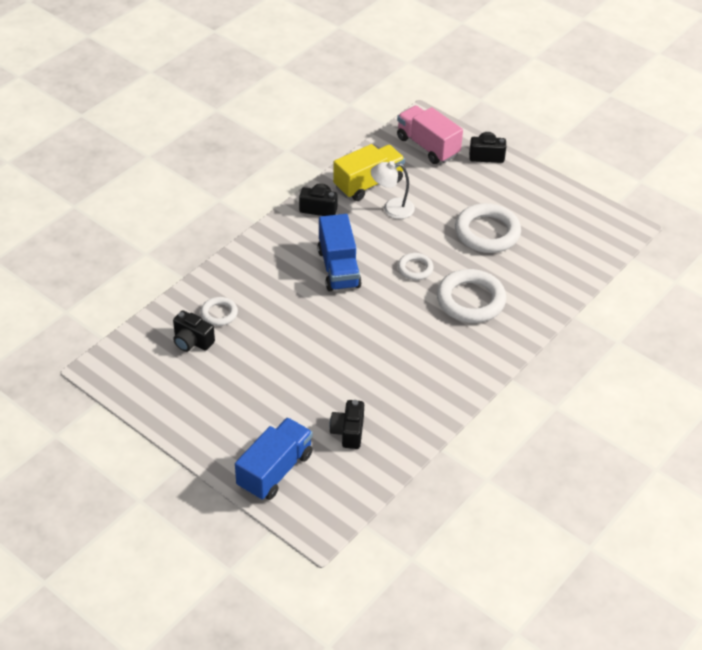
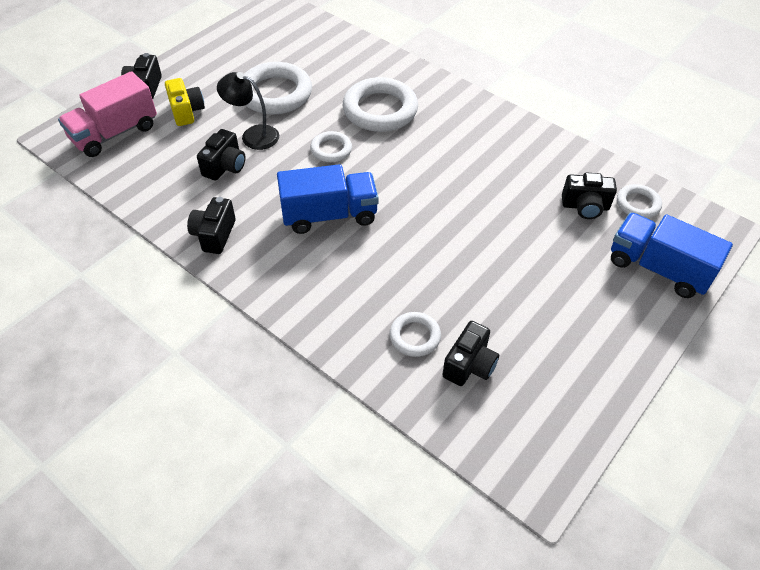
camera: 90 degrees left, 5 degrees up
(351, 471) = (637, 204): none -> white ring
(368, 184) = (175, 187): yellow truck -> none
(392, 208) = (225, 167): white lamp -> black camera
(430, 222) = (253, 135): none -> black lamp
(457, 182) = (186, 111): none -> yellow camera

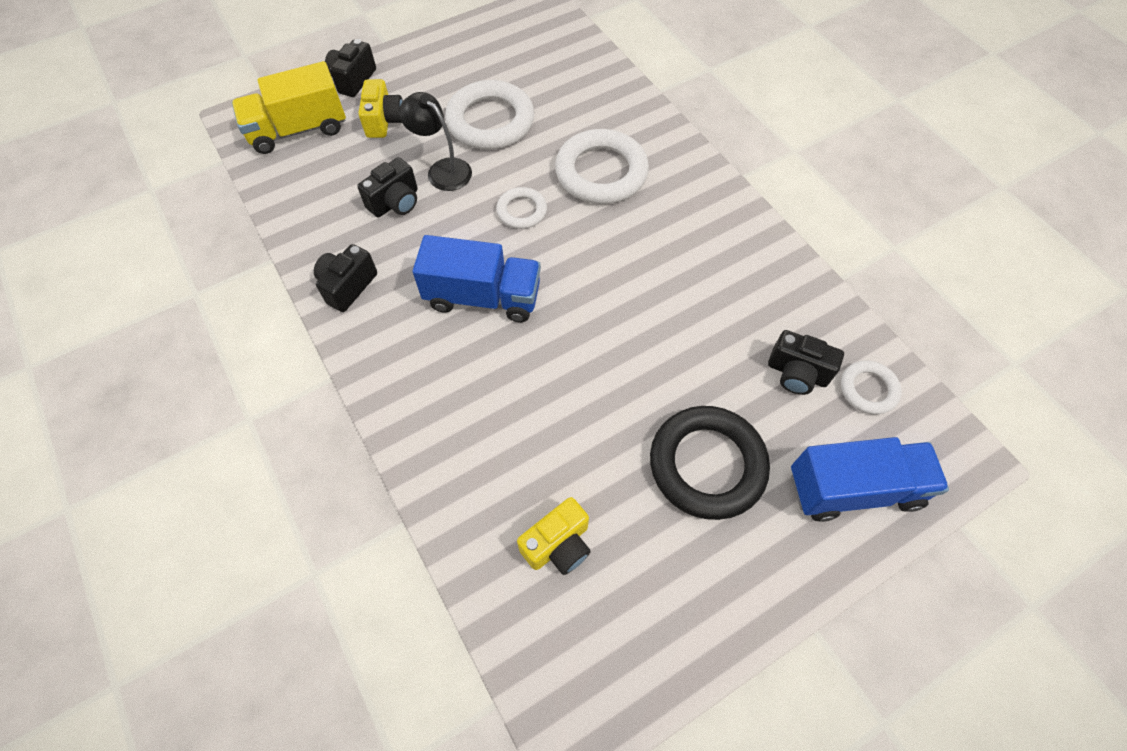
camera: 20 degrees right, 10 degrees up
(115, 133) = (298, 130): pink truck -> yellow truck
(415, 336) = (511, 486): white ring -> none
(469, 365) = (558, 545): black camera -> yellow camera
(551, 282) = (707, 465): none -> black ring
(658, 268) = (854, 489): blue truck -> blue truck turned 120 degrees clockwise

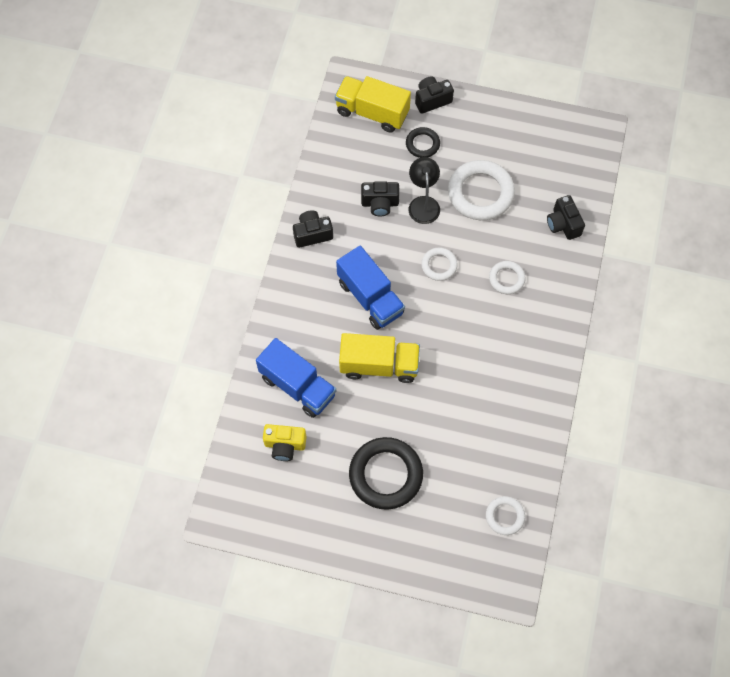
camera: 45 degrees right, 5 degrees up
(384, 121) = (422, 144): yellow camera -> black ring
(568, 355) = (379, 365): none -> yellow truck
(601, 172) = (506, 279): white ring -> white ring, size x0.53
(797, 373) = (479, 476): black camera -> black camera (563, 224)
(854, 489) = (440, 549): blue truck -> blue truck (297, 386)

